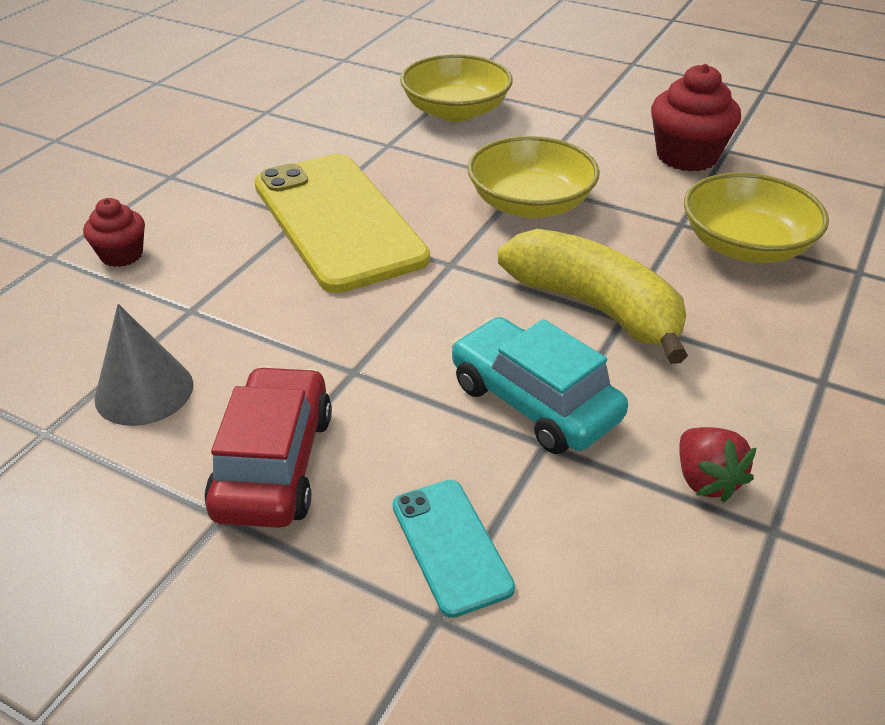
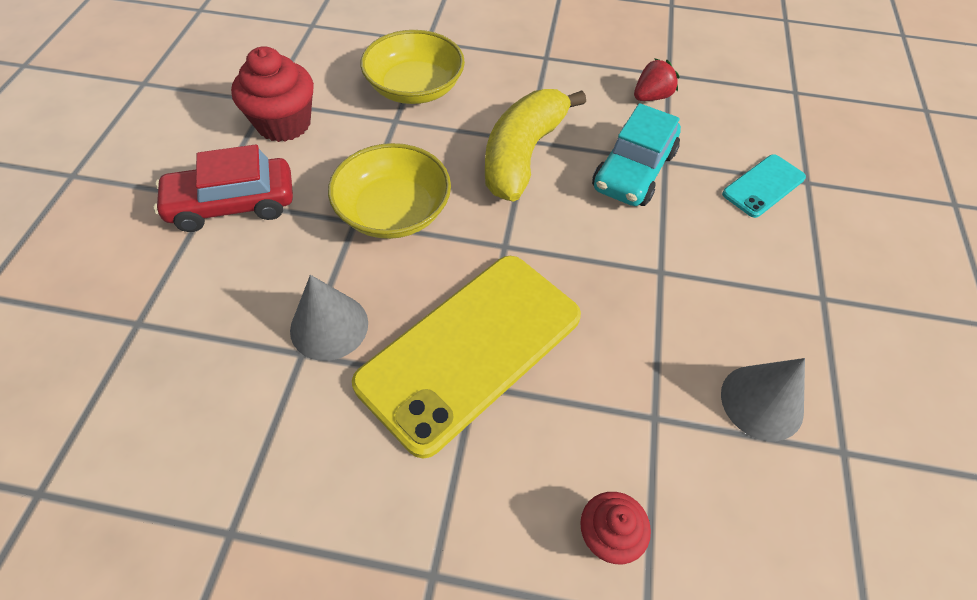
camera: 110 degrees left, 15 degrees up
(274, 464) = (768, 286): red car -> red car (232, 204)
(407, 158) = (329, 326): none -> grey cone
(456, 111) = (208, 309): yellow bowl -> none

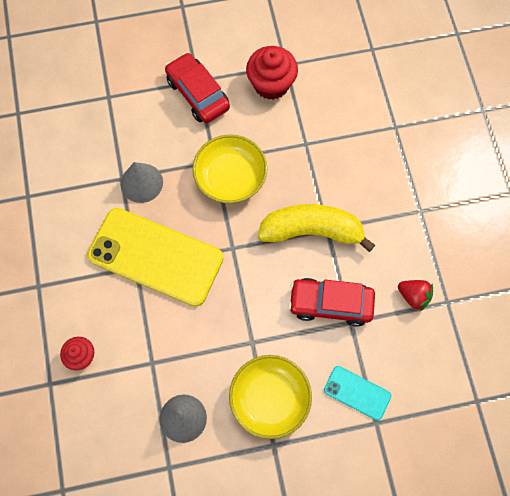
camera: 70 degrees right, 15 degrees up
(415, 88) = (341, 141): yellow bowl -> yellow bowl (269, 399)
(633, 171) = (330, 304): turquoise car -> red car

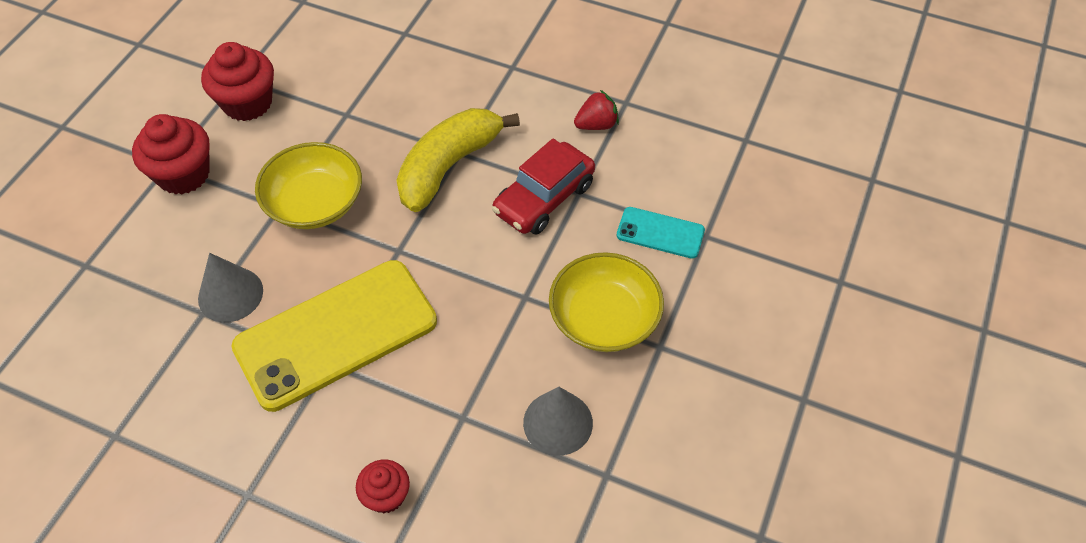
camera: 55 degrees left, 15 degrees down
(198, 94) = (183, 174): red car -> red cupcake
(357, 393) = (660, 233): turquoise phone -> turquoise phone turned 45 degrees clockwise

